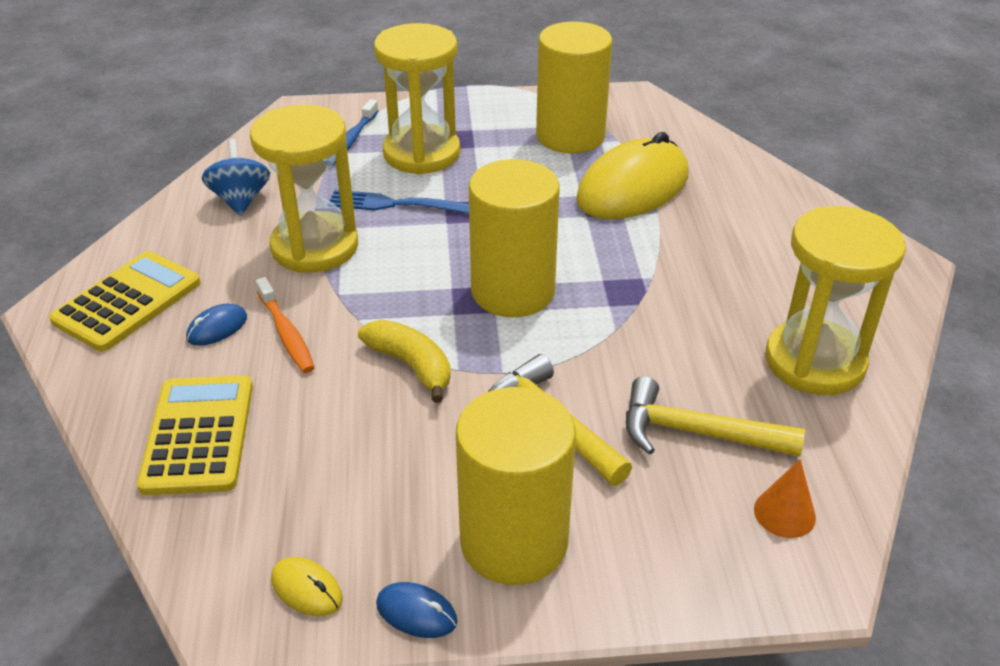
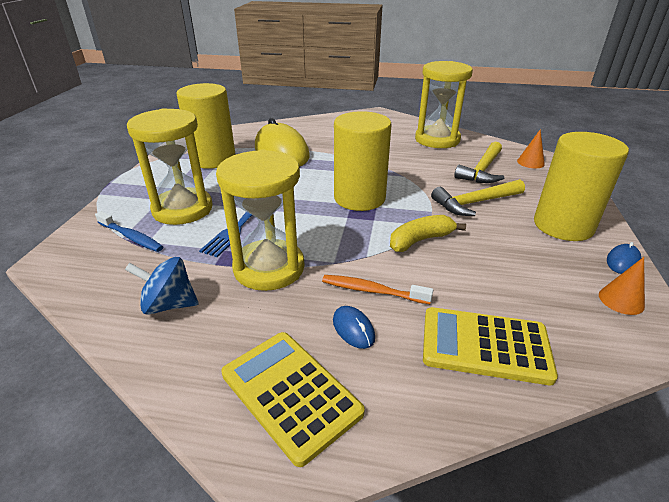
camera: 75 degrees left, 5 degrees down
(286, 333) = (372, 291): orange toothbrush -> orange toothbrush turned 150 degrees counterclockwise
(307, 589) = (621, 300): yellow mouse -> orange cone

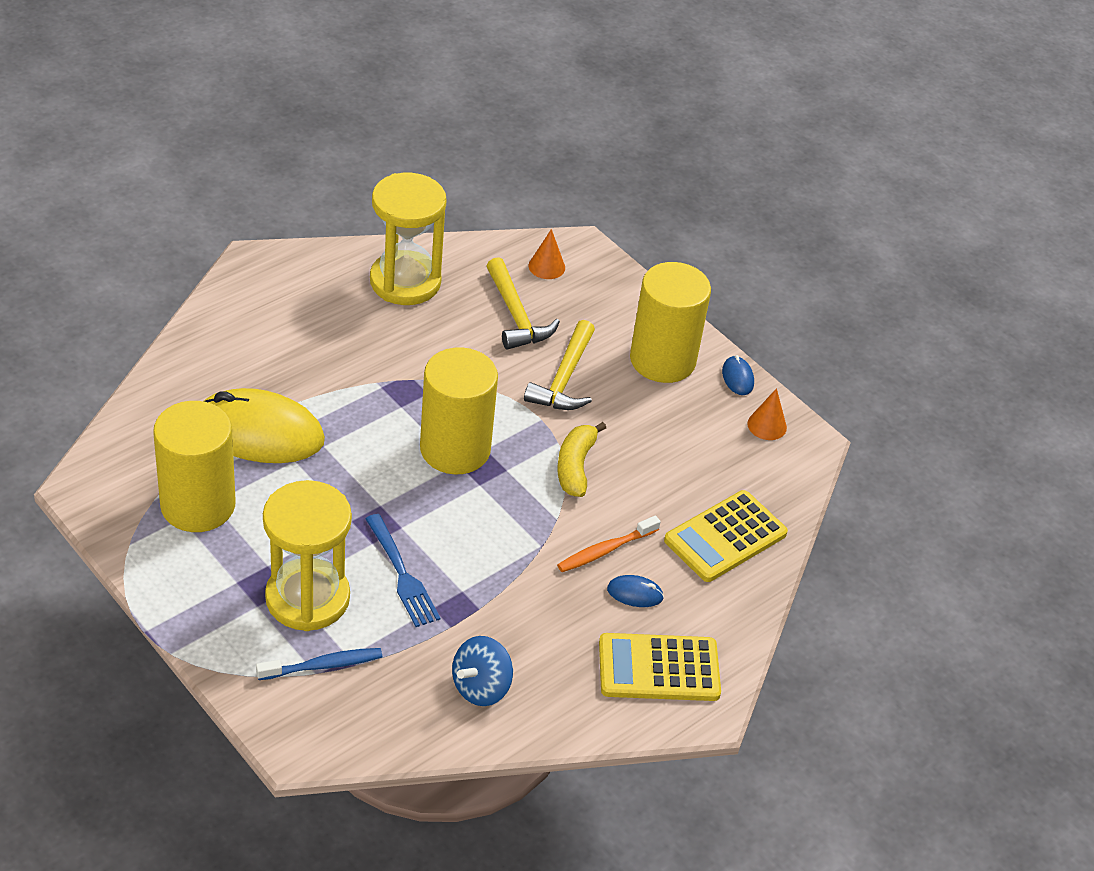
camera: 55 degrees left, 10 degrees up
(269, 268) = (500, 593): yellow hourglass -> none

